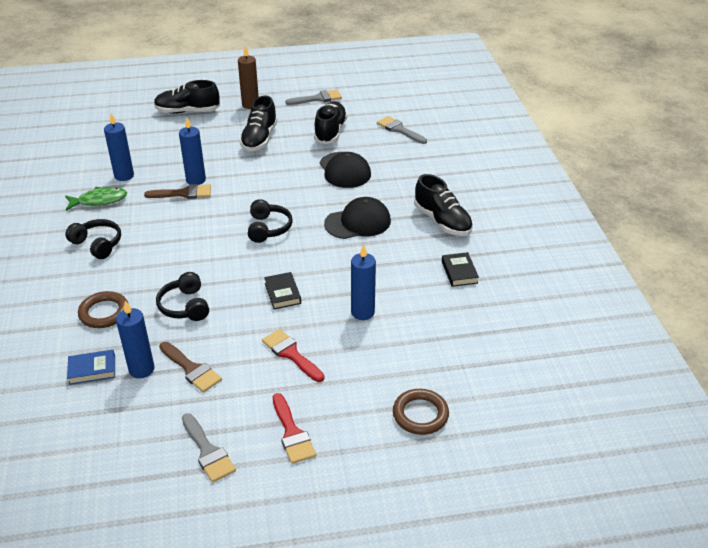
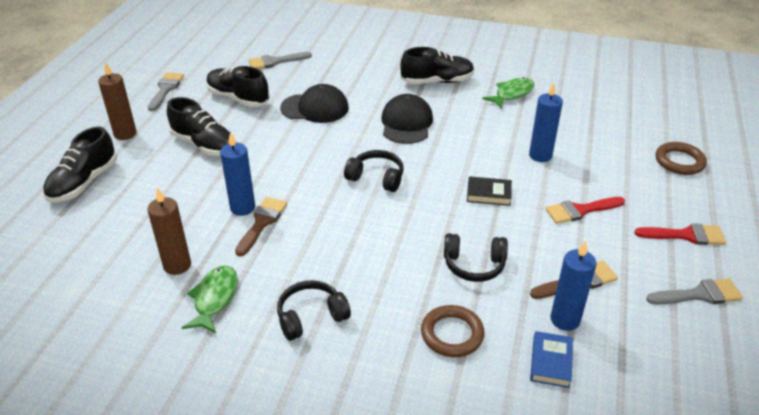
camera: 65 degrees left, 0 degrees up
(124, 176) = (177, 265): blue candle -> brown candle
(459, 272) = (512, 94): black book -> green fish

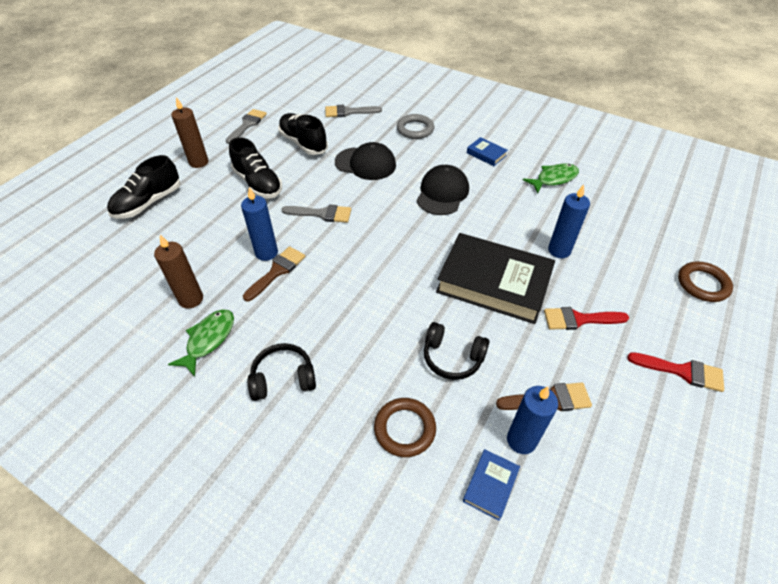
camera: 15 degrees right, 10 degrees up
(354, 68) = (415, 129): none -> grey ring
(376, 178) = (394, 245): black headphones -> none
(437, 81) = (486, 154): black shoe -> blue book
(488, 194) = (493, 283): black book -> black book, size x2.37
(699, 294) = (674, 445): grey brush -> grey brush (322, 214)

